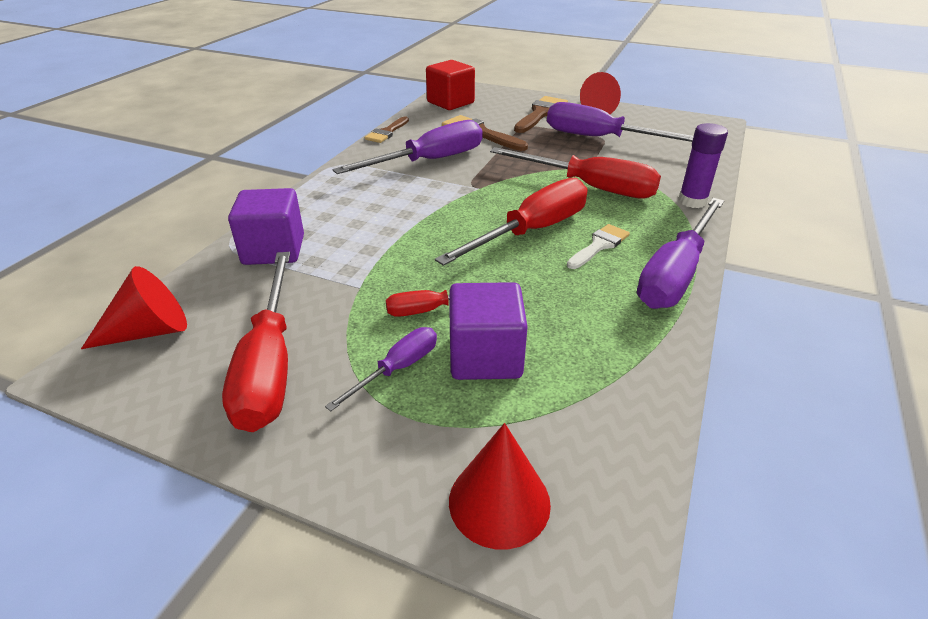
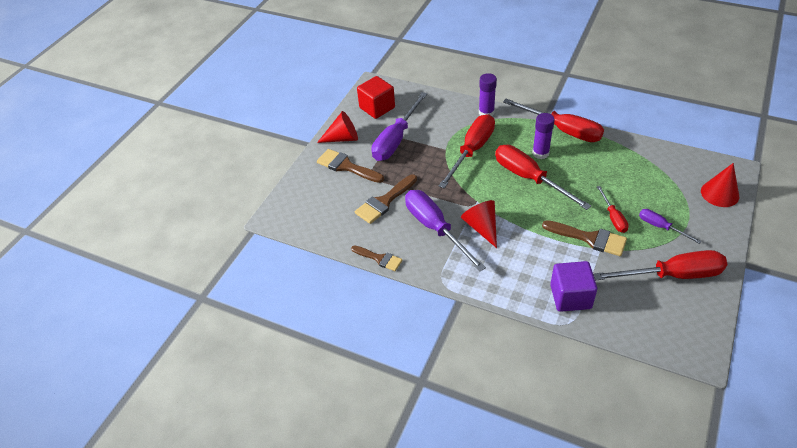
camera: 85 degrees left, 10 degrees up
(149, 331) = (663, 336): red cone -> red cone (481, 227)
(385, 278) = (589, 238): none -> brown brush
(450, 103) = (314, 221): red cube -> red cube (377, 108)
(485, 357) = (643, 197): purple cube -> none
(599, 245) = (540, 153): white brush -> purple glue stick
(675, 274) = (562, 130): purple screwdriver -> red screwdriver

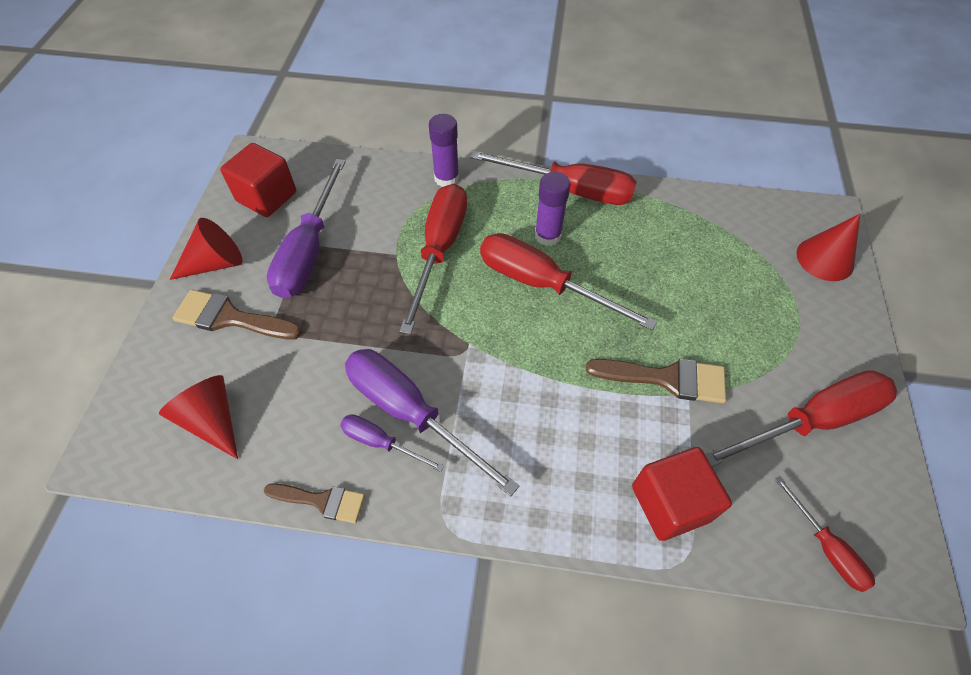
camera: 20 degrees left, 10 degrees up
(384, 201) = (310, 376): brown brush -> none
(481, 227) = (489, 394): red cone -> red cone (212, 420)
(570, 296) = (670, 503): purple cube -> red cube
(613, 217) = (690, 331): red screwdriver -> red screwdriver (826, 547)
(660, 227) = (764, 334): purple screwdriver -> purple screwdriver (381, 442)

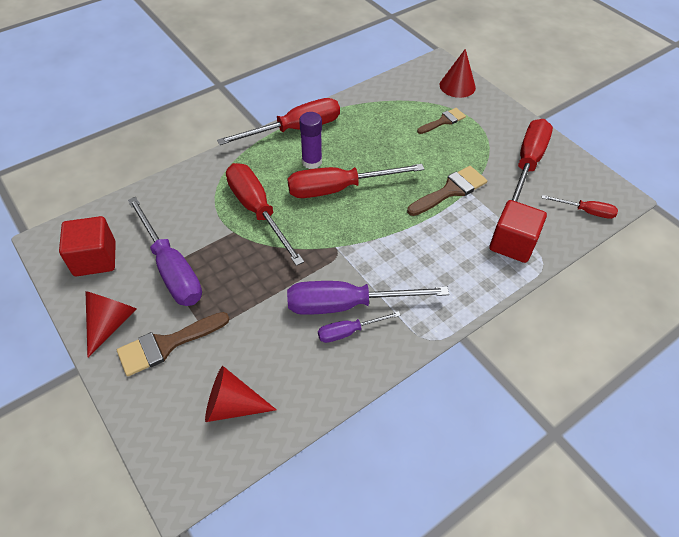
camera: 45 degrees left, 5 degrees down
(321, 501) = (353, 386): brown brush -> brown brush (443, 121)
(446, 178) = (212, 168): purple glue stick -> none

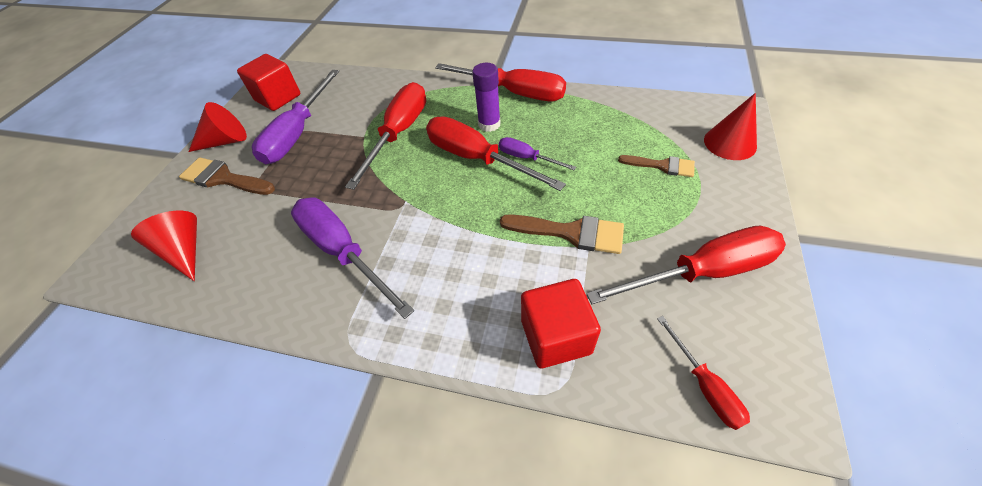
camera: 55 degrees right, 0 degrees up
(348, 332) = (312, 273): purple screwdriver -> purple screwdriver (527, 158)

